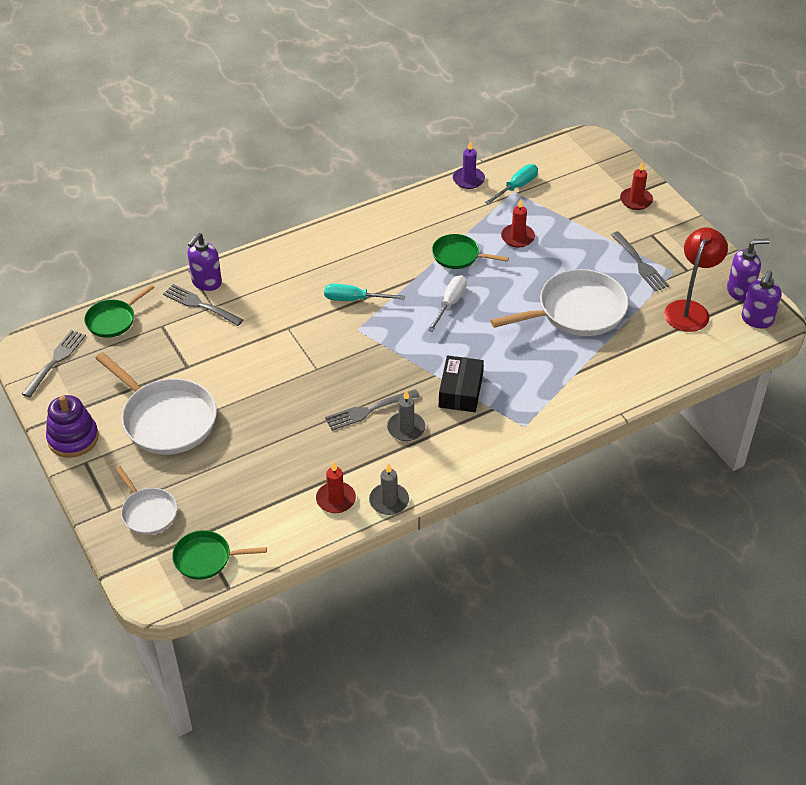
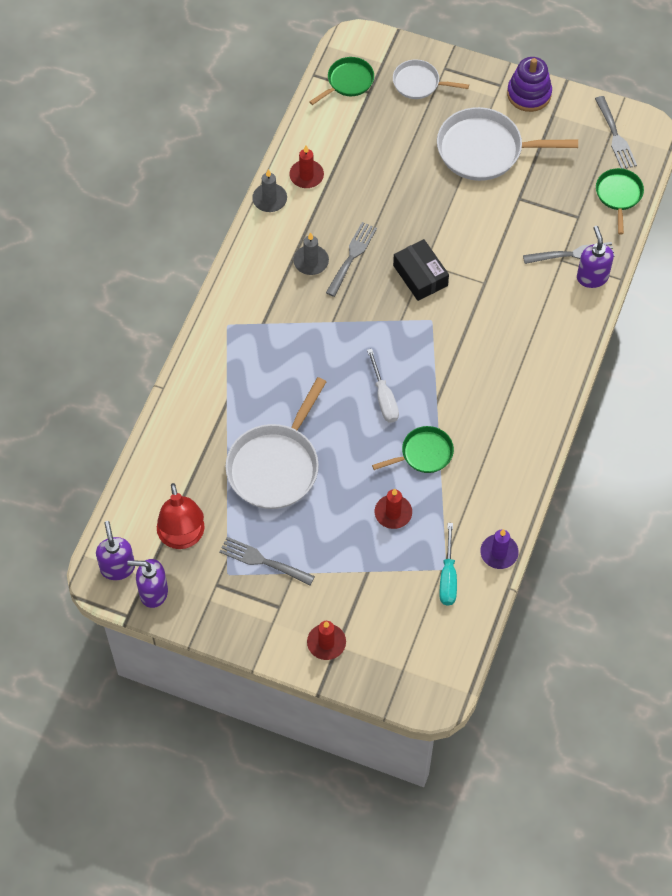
camera: 140 degrees right, 15 degrees up
(354, 299) = (462, 345): turquoise screwdriver -> none
(460, 391) = (300, 321): black box -> black box (420, 275)
(740, 291) = (153, 592): purple soap dispenser -> purple soap dispenser turned 60 degrees clockwise

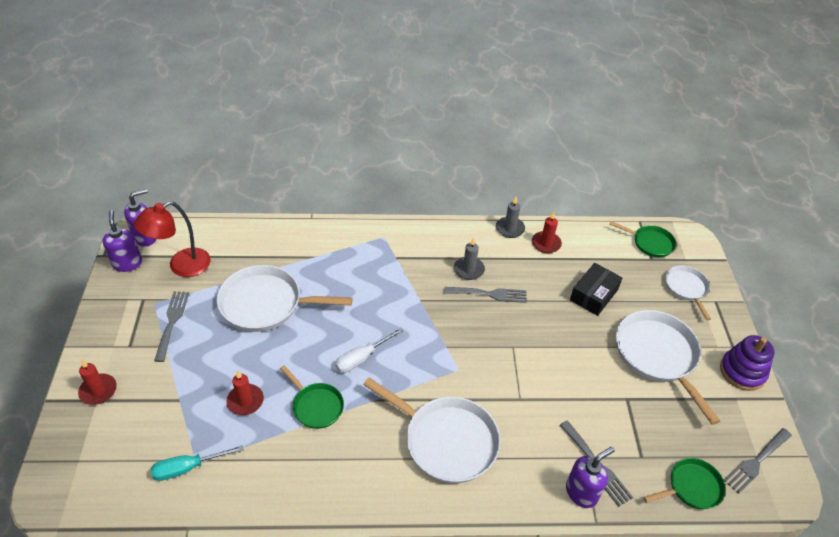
camera: 65 degrees right, 15 degrees down
(420, 275) = (499, 347): black box -> black box (594, 295)
(499, 553) = (226, 506): purple candle -> none
(503, 359) = (446, 440): none -> white pan

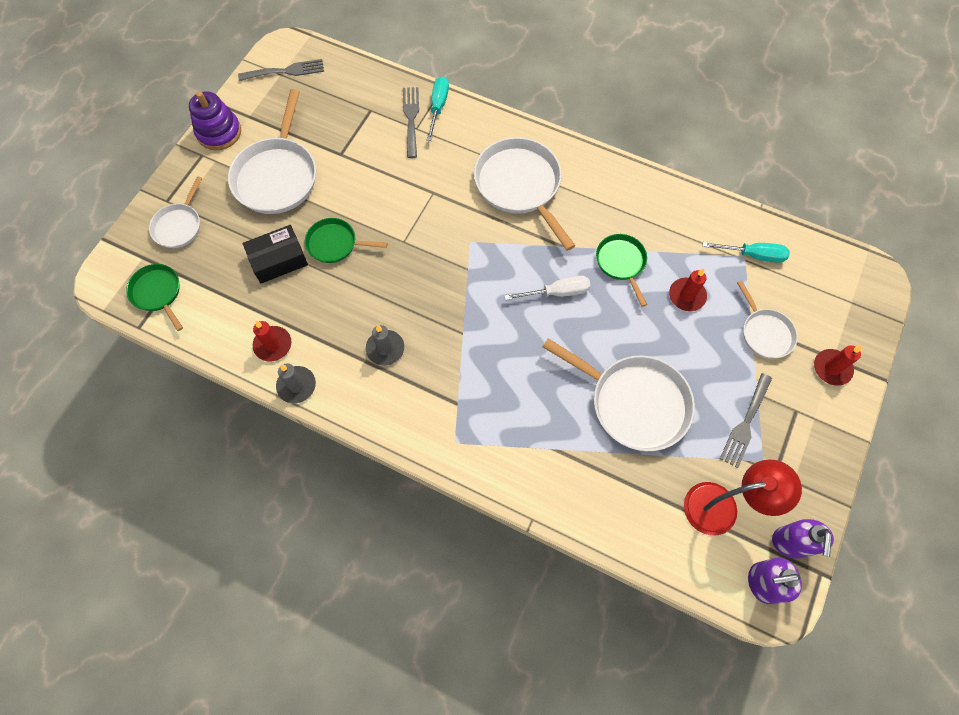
camera: 150 degrees left, 20 degrees up
(165, 397) = (765, 333): none -> white pan
(489, 294) = (385, 308): grey fork -> none
(581, 492) = (438, 107): purple soap dispenser -> turquoise screwdriver
(691, 487) = (352, 77): green pan -> green pan (335, 244)

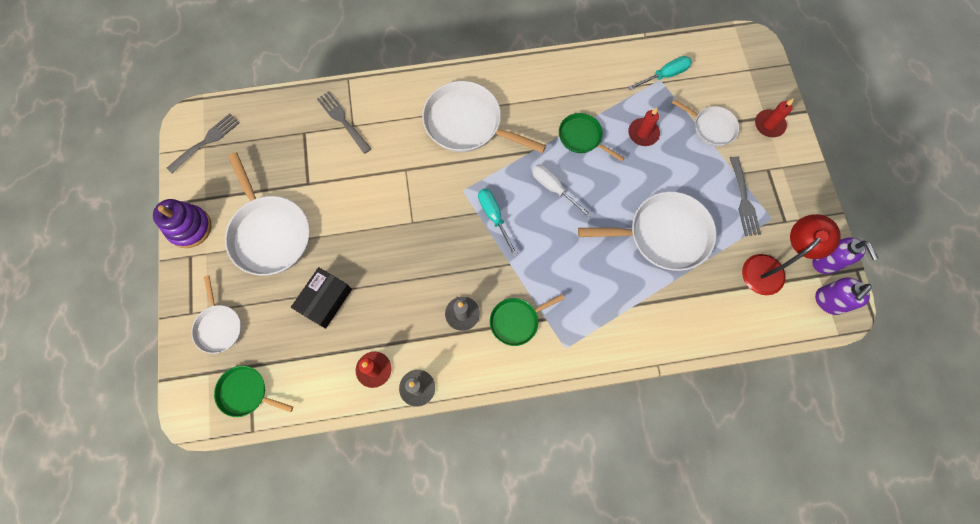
camera: 35 degrees left, 5 degrees up
(335, 244) = (360, 258): green pan -> green pan (517, 321)
(438, 107) = (357, 98): turquoise screwdriver -> turquoise screwdriver (494, 217)
(557, 292) = (554, 188): white screwdriver -> white screwdriver turned 90 degrees counterclockwise

